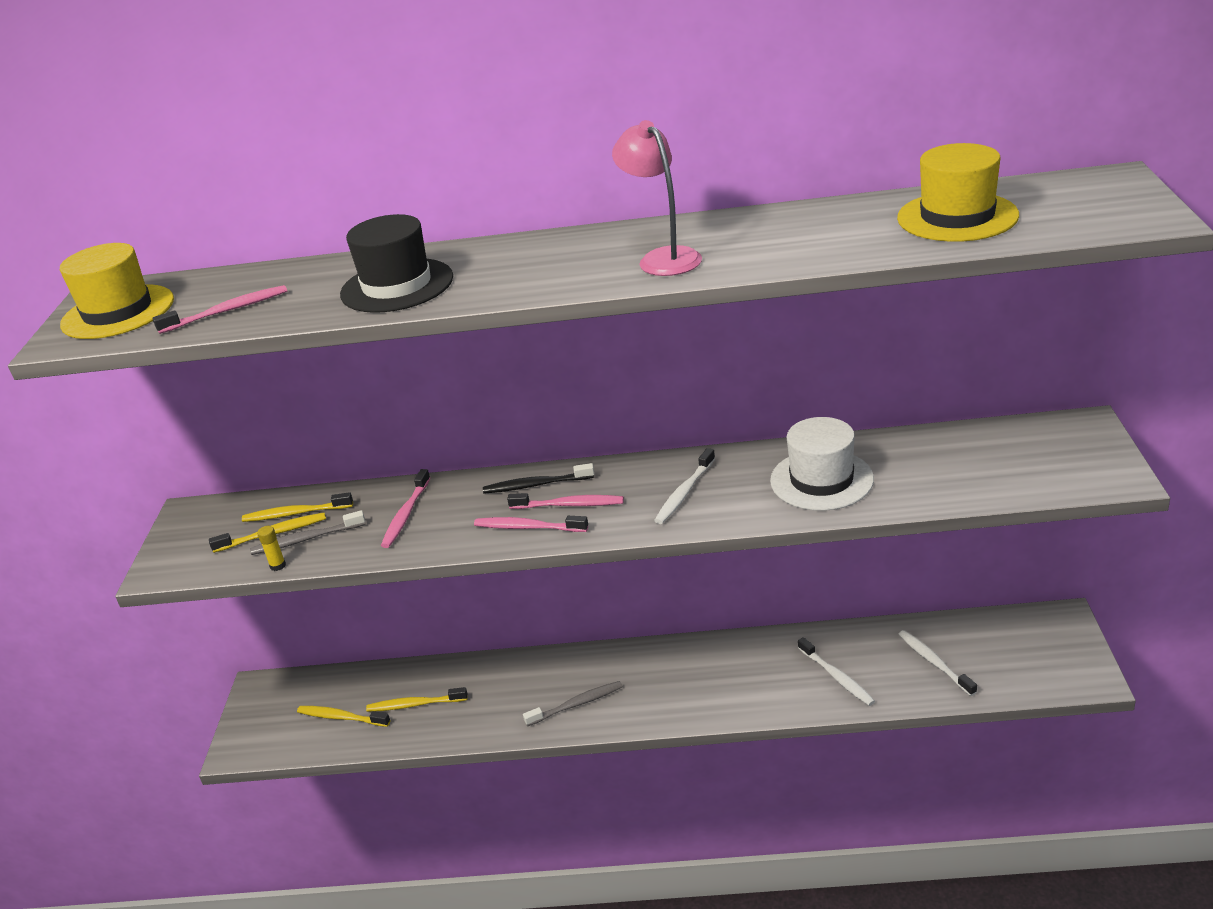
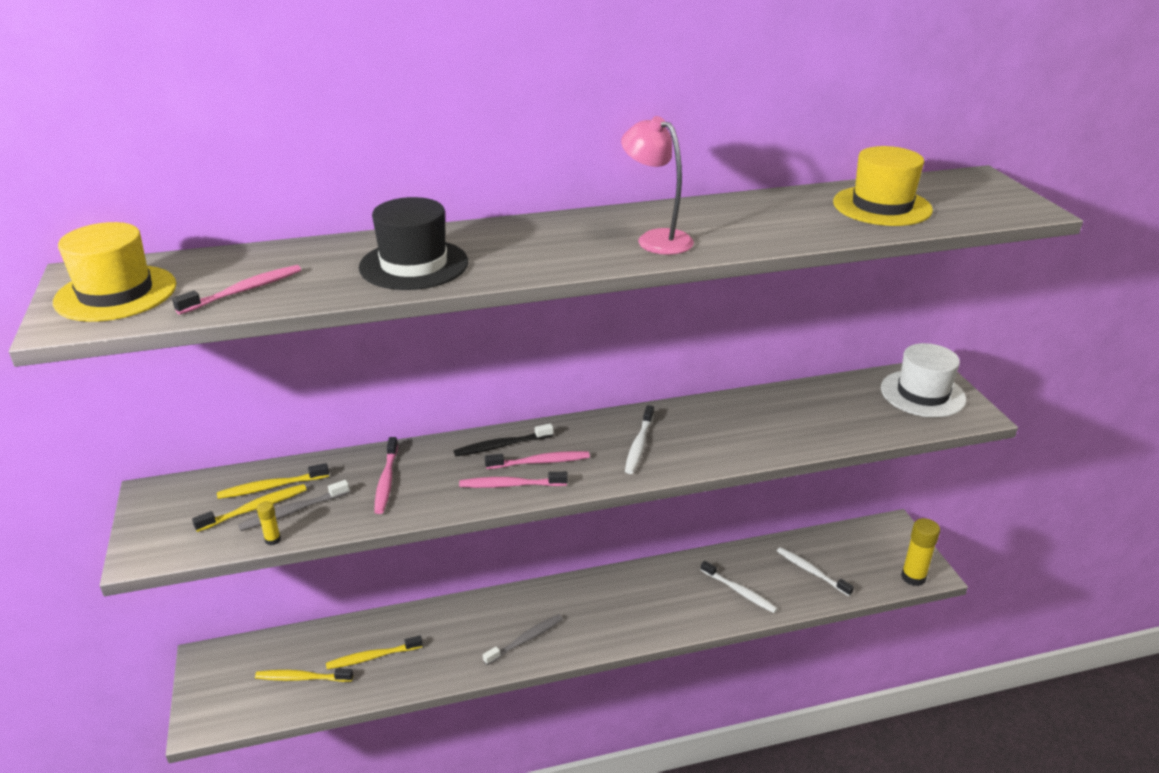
camera: 20 degrees left, 0 degrees up
(821, 480) = (750, 427): white hat -> white hat (922, 394)
(1064, 682) = (913, 577): none -> yellow glue stick

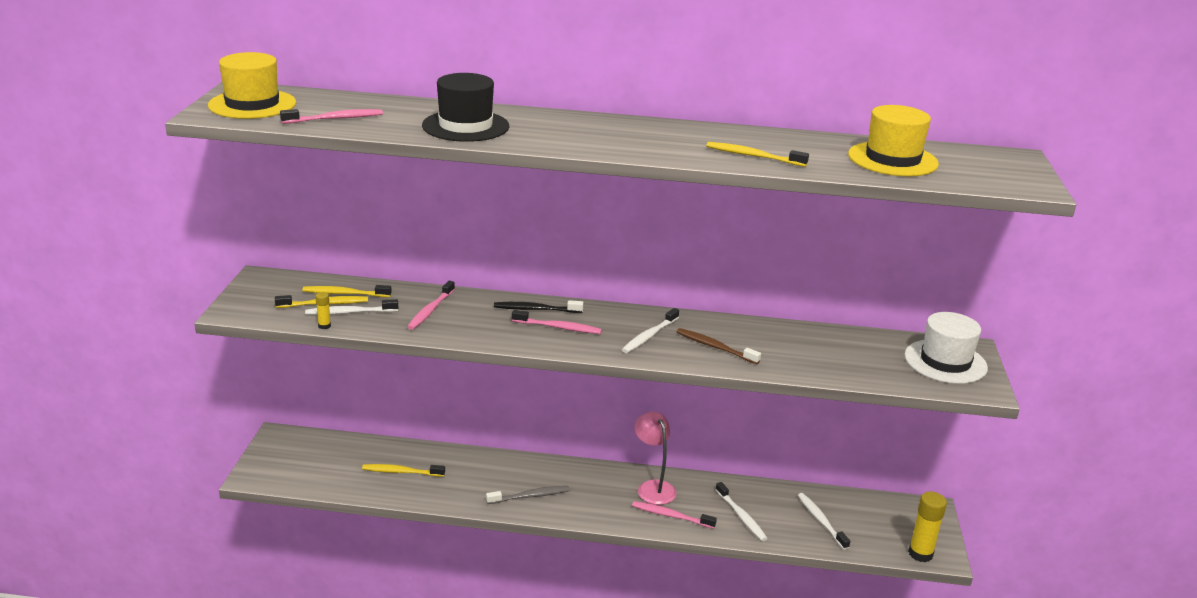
camera: 20 degrees right, 5 degrees down
(292, 511) = (349, 312): grey toothbrush -> white toothbrush
(302, 678) = (341, 470): yellow toothbrush -> yellow toothbrush (753, 156)
(510, 485) = (523, 336): pink toothbrush -> pink toothbrush (671, 516)
(656, 239) = (668, 145): pink lamp -> pink lamp (653, 487)
(711, 439) = (715, 347): none -> brown toothbrush

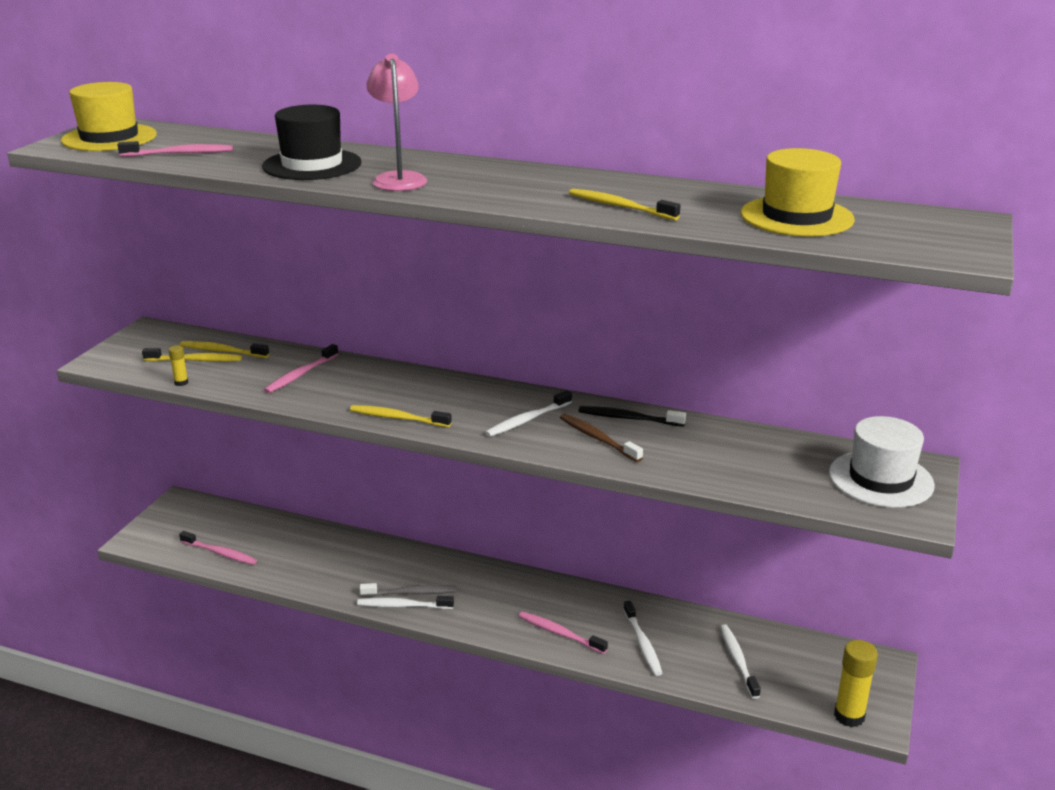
camera: 15 degrees right, 0 degrees up
(349, 312) = (215, 371): white toothbrush -> white toothbrush (403, 606)
(401, 472) = (286, 551): yellow toothbrush -> yellow toothbrush (397, 418)
(536, 309) = (415, 381): black toothbrush -> black toothbrush (628, 418)
(558, 327) = (429, 403): pink toothbrush -> pink toothbrush (220, 553)
(653, 487) = (552, 598): pink lamp -> pink lamp (399, 179)

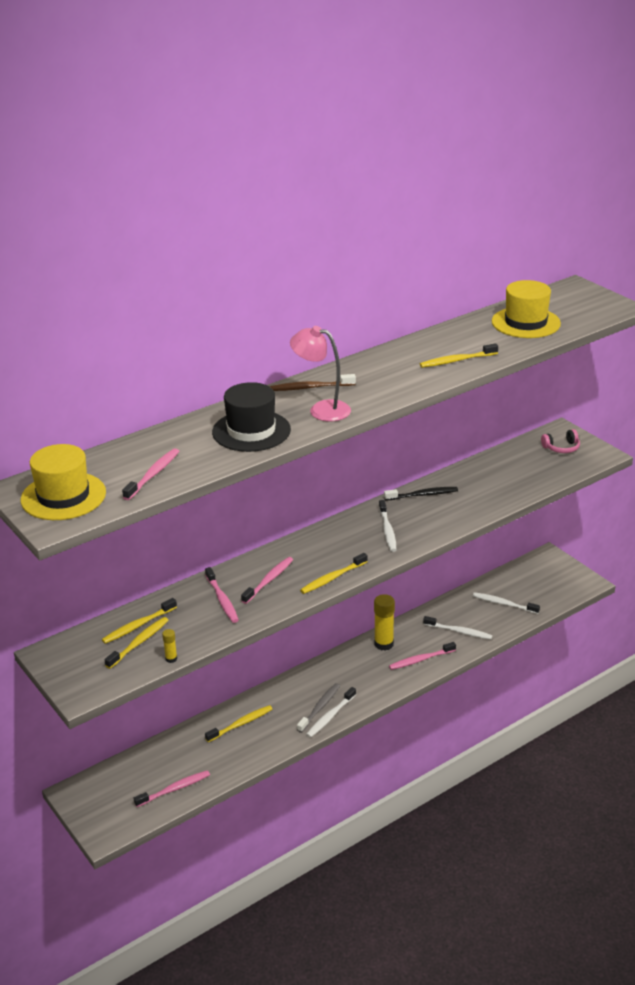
camera: 55 degrees left, 5 degrees up
(342, 553) = (241, 724): none -> yellow toothbrush
(358, 386) = (269, 580): none -> pink toothbrush
(598, 438) = (435, 514): brown toothbrush -> brown toothbrush (310, 387)
(628, 418) = (422, 495): black toothbrush -> black toothbrush turned 150 degrees counterclockwise
(849, 716) = (576, 589): yellow glue stick -> yellow glue stick (384, 644)
(880, 479) = (561, 448): white hat -> pink headphones

